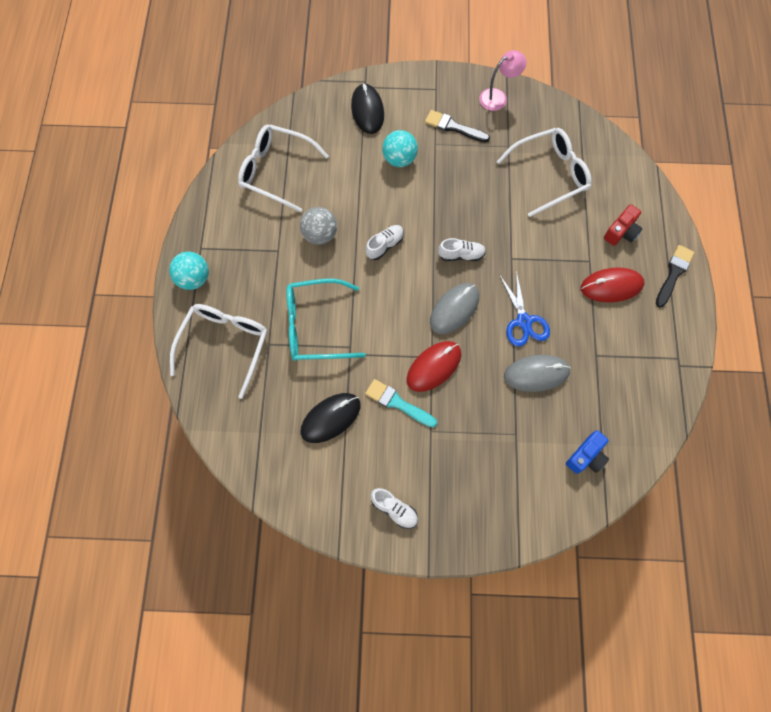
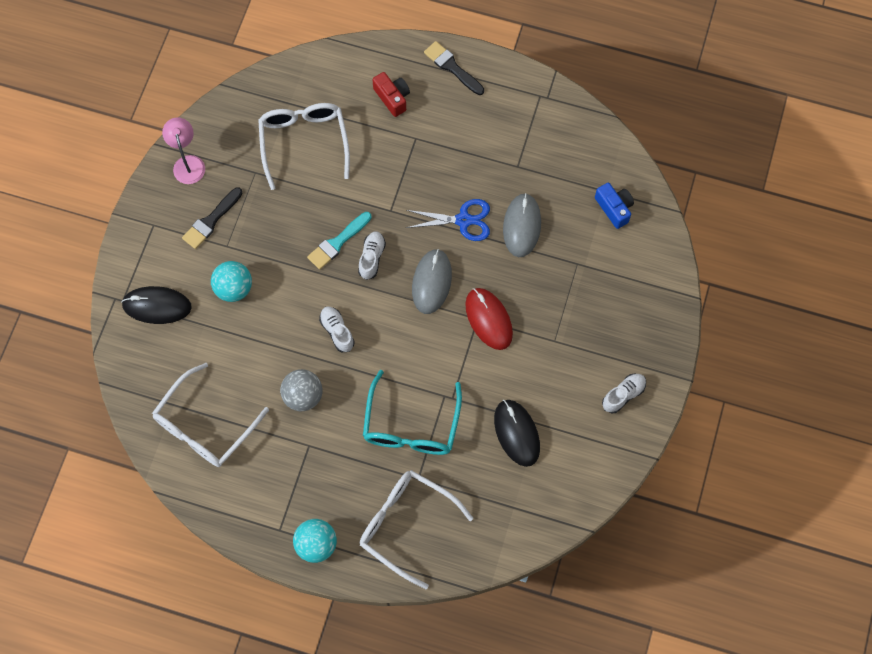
camera: 75 degrees left, 0 degrees up
(397, 403) = (517, 364): turquoise brush -> turquoise brush (338, 242)
(454, 309) = (431, 282): grey mouse -> grey mouse turned 45 degrees clockwise
(611, 286) = (449, 127): red mouse -> none

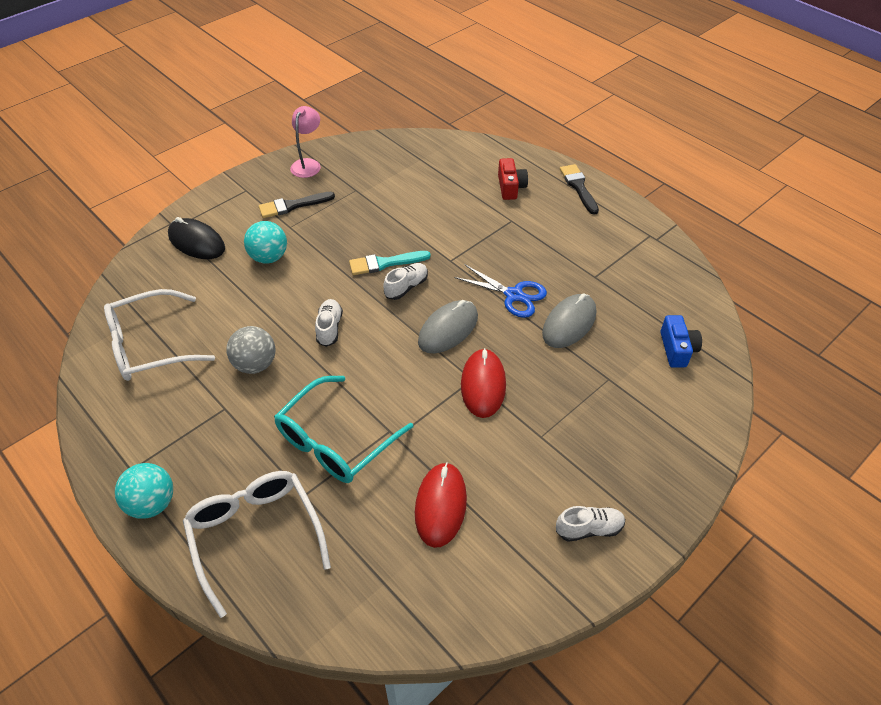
camera: 30 degrees right, 20 degrees down
(304, 142) = (412, 187): white glasses -> none
(516, 433) = (440, 506): black mouse -> red mouse

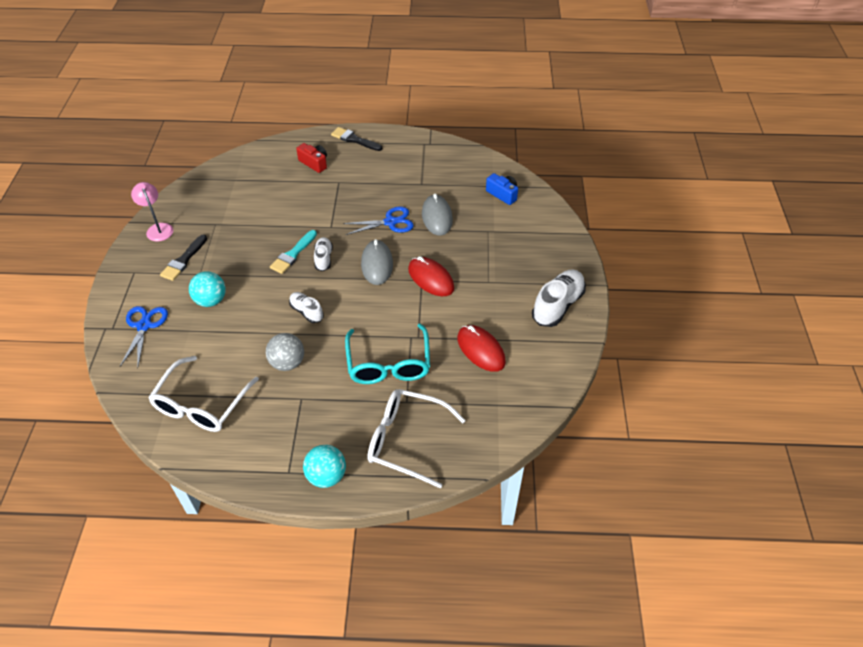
camera: 45 degrees left, 0 degrees up
(196, 242) = (144, 326): black mouse -> blue scissors
(589, 529) = (557, 305): white shoe -> white shoe, size x1.73

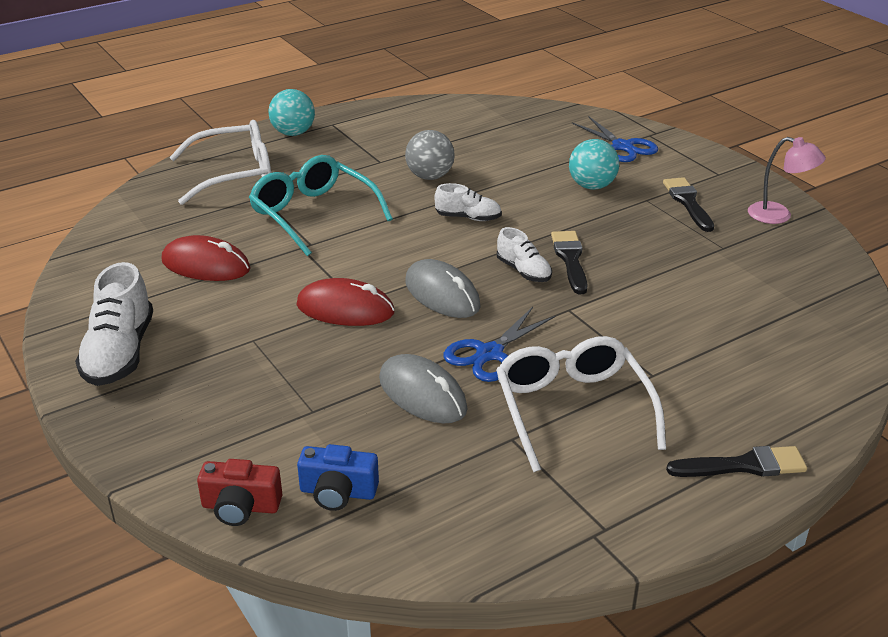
camera: 145 degrees right, 15 degrees down
(201, 404) = (472, 127): white glasses -> white glasses (572, 409)
(293, 254) = (570, 259): turquoise brush -> black brush
(314, 163) = (738, 386): red camera -> red camera (241, 507)

